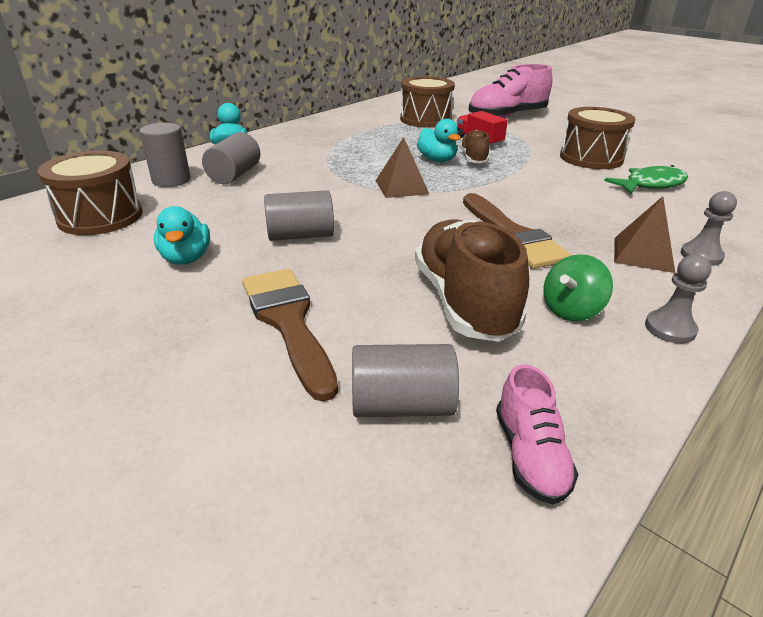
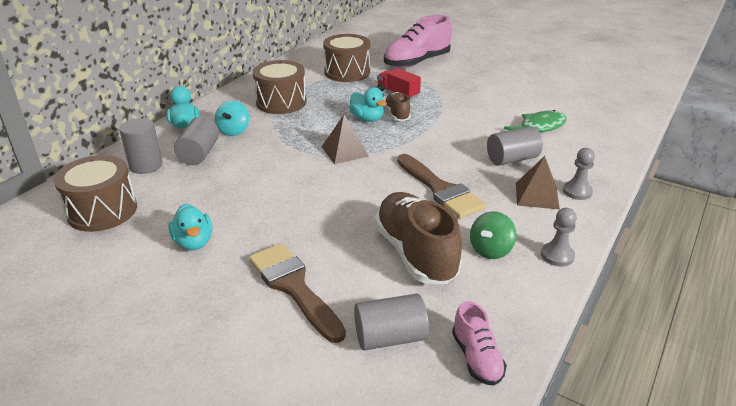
camera: 10 degrees left, 0 degrees up
(281, 158) = (234, 131): none -> turquoise spinning top
(300, 235) = (277, 210): grey cylinder -> grey cylinder (512, 159)
(591, 158) = (491, 103): brown drum -> brown drum (281, 102)

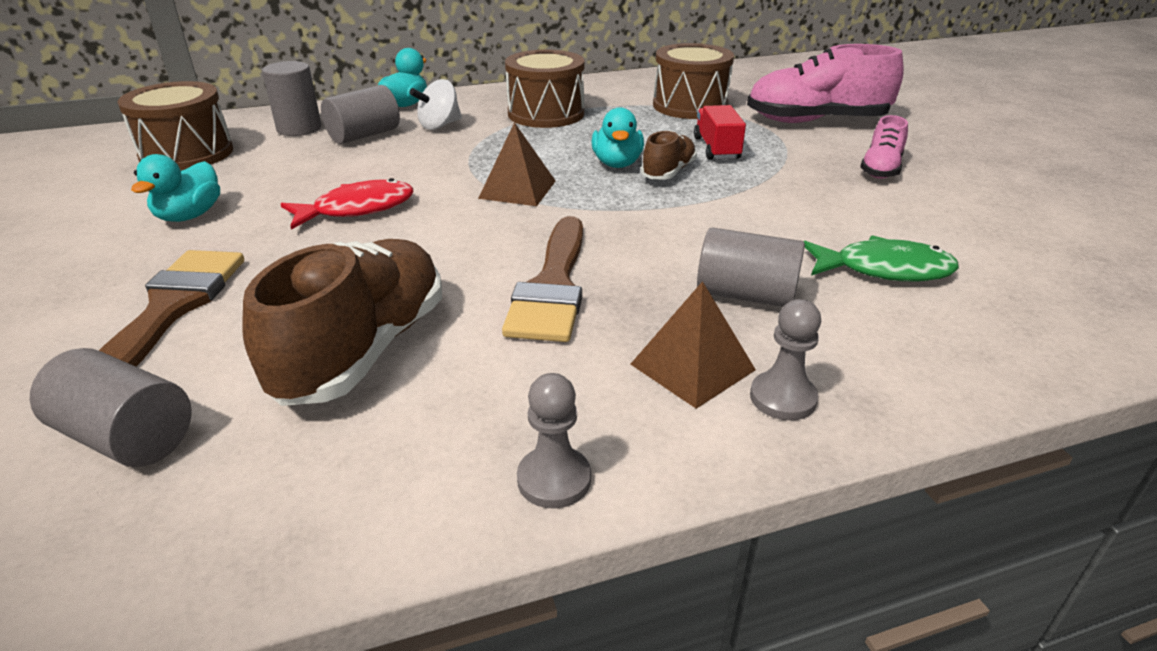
camera: 40 degrees right, 0 degrees up
(234, 131) = (439, 126): turquoise spinning top -> white spinning top
(284, 196) = (357, 209): none -> red fish
(476, 358) = (148, 548): pink shoe -> pink shoe (880, 169)
(490, 250) = (466, 405): green spinning top -> none

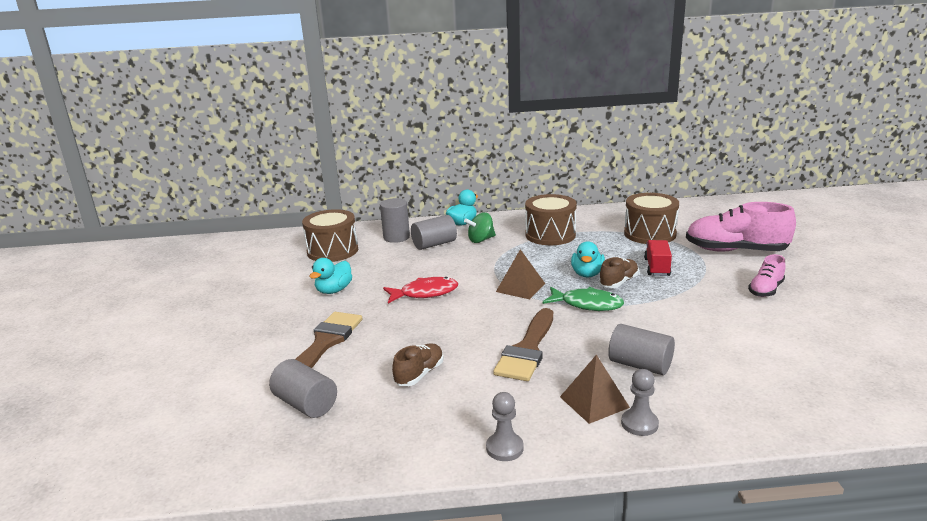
camera: 15 degrees right, 10 degrees down
(363, 350) = (419, 374): brown shoe -> brown shoe, size x0.53
(439, 126) = (481, 240): white spinning top -> green spinning top
(884, 270) = (734, 358): green fish -> green fish (587, 304)

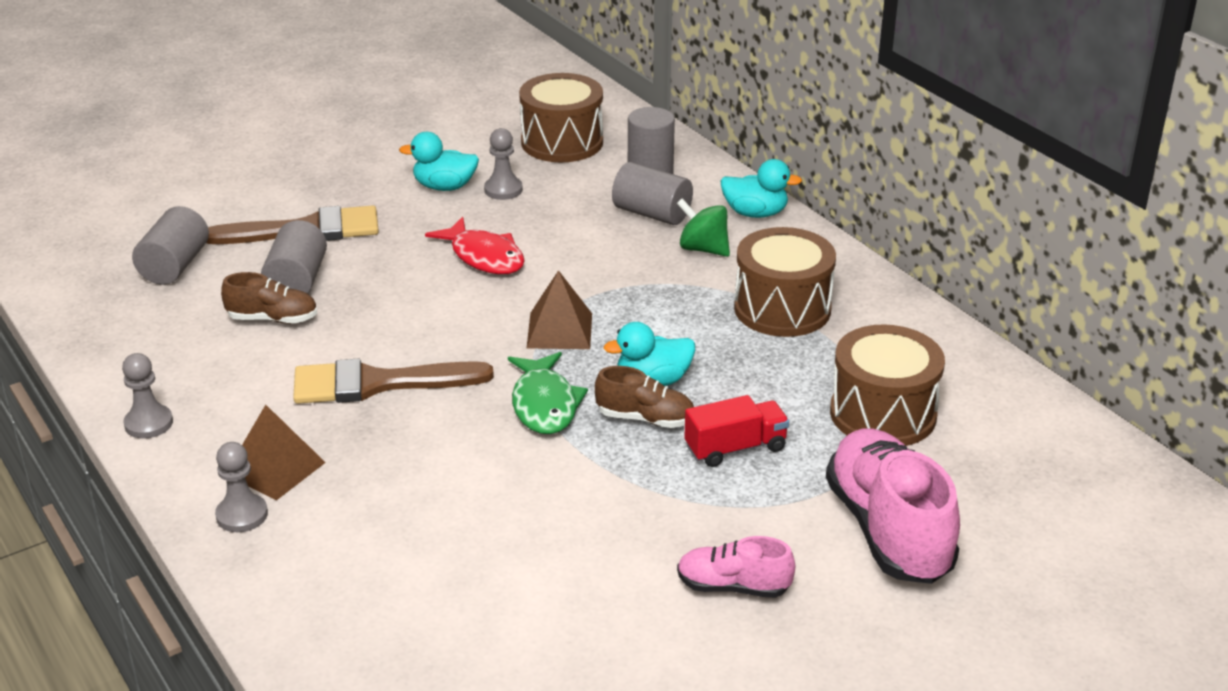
camera: 60 degrees right, 10 degrees up
(360, 275) = (503, 190): none -> grey pawn
(640, 365) = (389, 489): grey cylinder -> grey cylinder (297, 281)

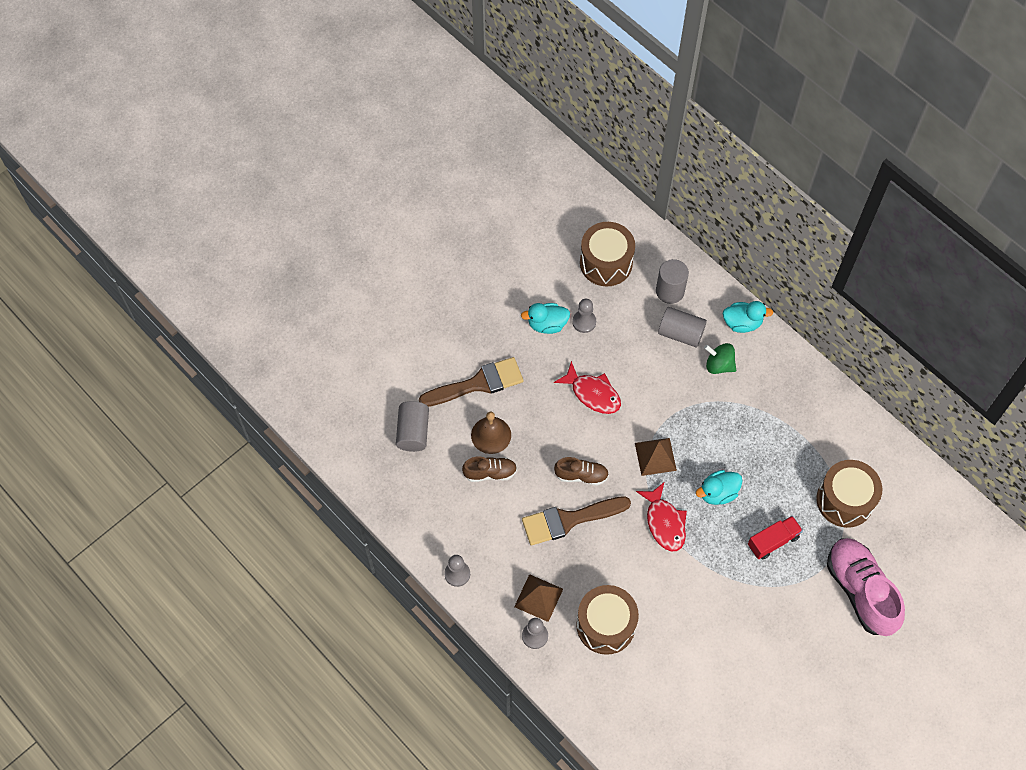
camera: 10 degrees left, 30 degrees up
(297, 281) = (491, 435): grey cylinder -> brown bell
(544, 404) = (664, 522): green fish -> red fish
(645, 419) = (721, 525): brown shoe -> brown shoe (581, 475)
(733, 587) = (792, 644): pink shoe -> none
(782, 309) = (775, 416): brown drum -> brown drum (605, 625)

